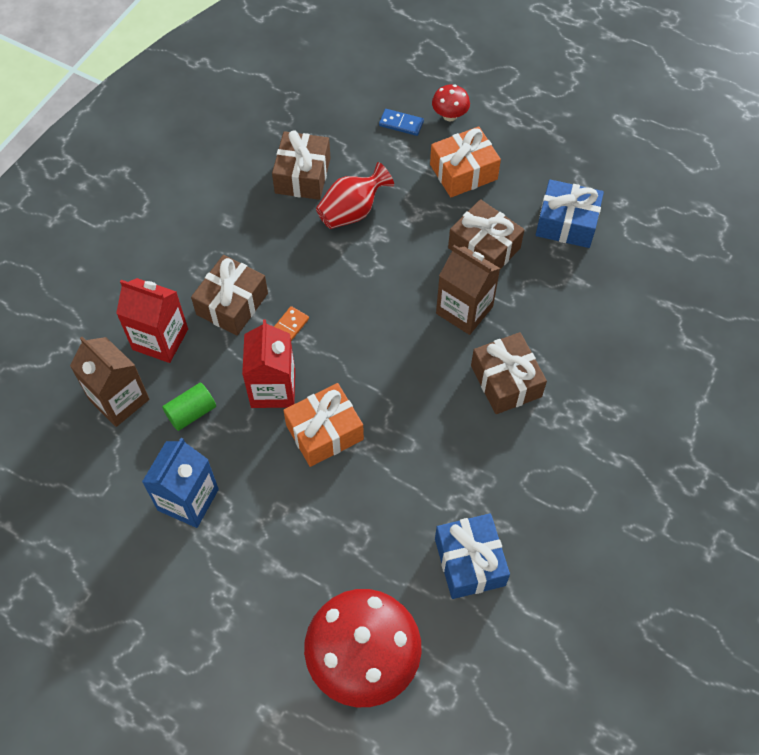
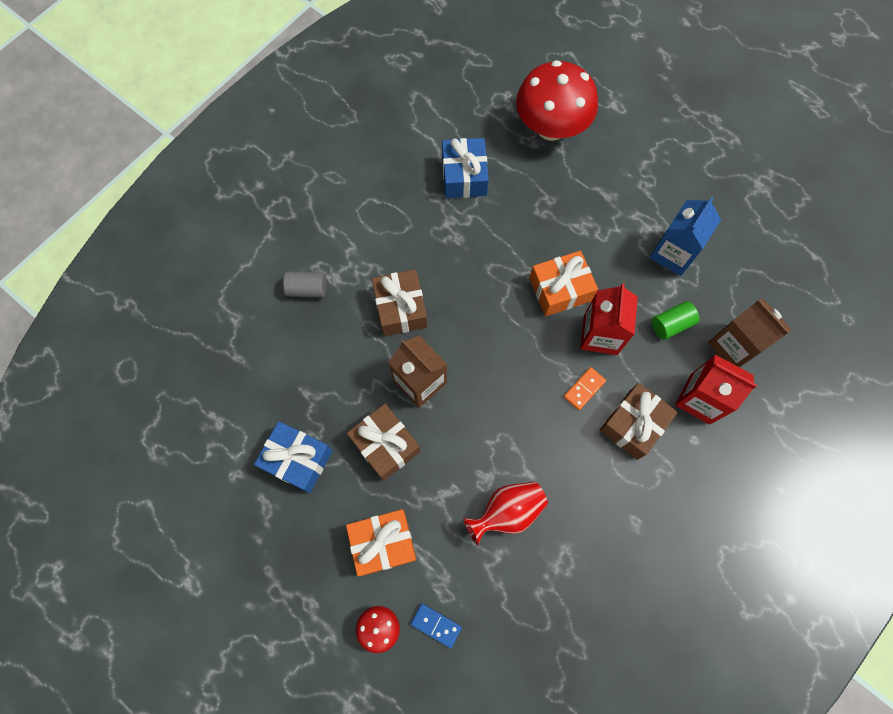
camera: 170 degrees left, 10 degrees up
(302, 175) = (553, 569): brown gift -> none
(619, 386) = (307, 289): none -> grey cylinder

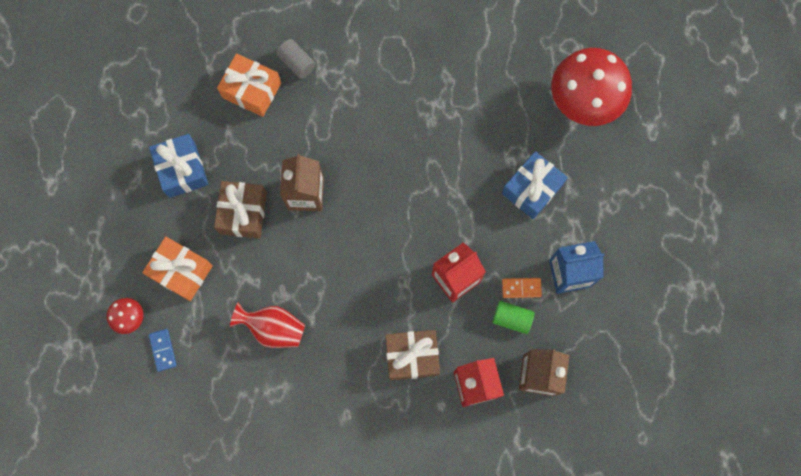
camera: 45 degrees right, 5 degrees up
(400, 308) = (343, 133): brown gift -> none
(464, 176) = (482, 80): blue gift -> blue gift (532, 189)
(560, 289) = (462, 222): orange gift -> orange gift (251, 90)
(584, 389) = (405, 302): orange domino -> orange domino (521, 288)

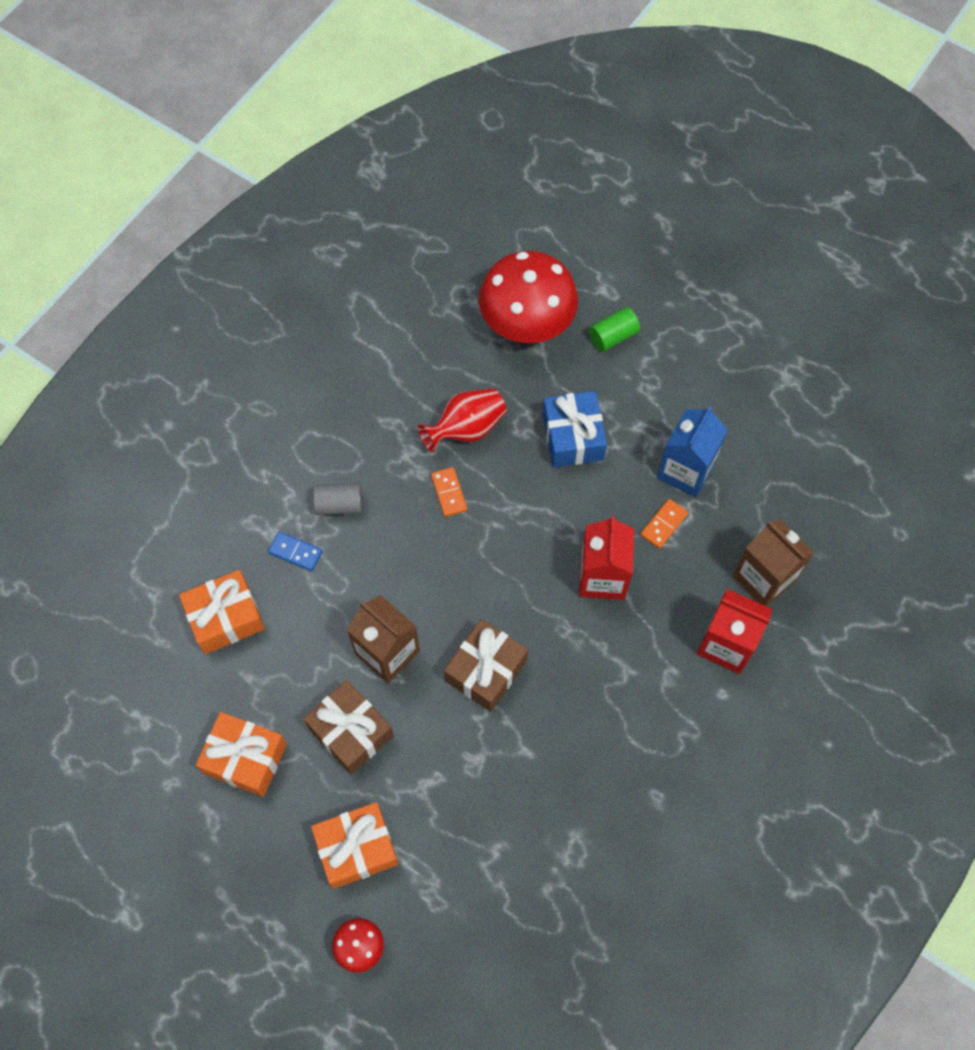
camera: 50 degrees left, 10 degrees down
(163, 350) = (427, 938): blue domino -> blue domino (295, 552)
(182, 170) = (245, 758): blue gift -> orange gift
(273, 328) = (503, 799): red vase -> red vase (466, 429)
(297, 63) = (240, 550): grey cylinder -> grey cylinder (339, 505)
(412, 356) = (648, 682): brown gift -> brown gift (486, 670)
(432, 147) = (449, 493): none -> orange domino
(512, 319) = (687, 557): green cylinder -> green cylinder (613, 336)

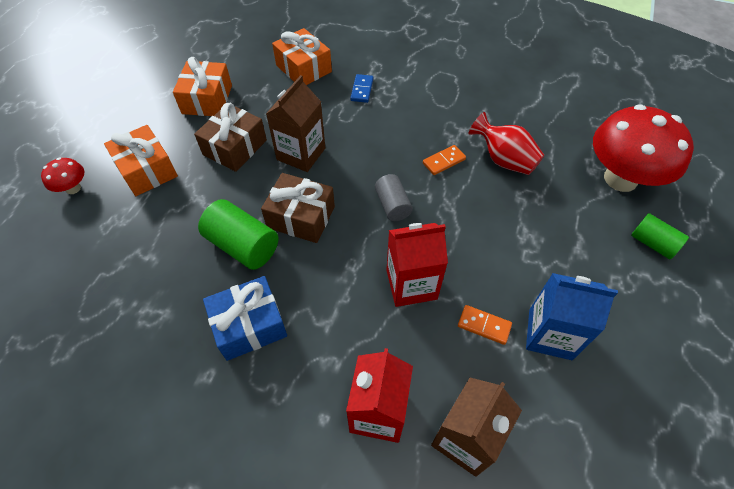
camera: 75 degrees right, 10 degrees down
(339, 505) = (407, 103): grey cylinder -> grey cylinder (392, 205)
(508, 741) = (243, 245): none -> green cylinder
(573, 437) = (535, 233): blue gift -> blue gift (249, 325)

